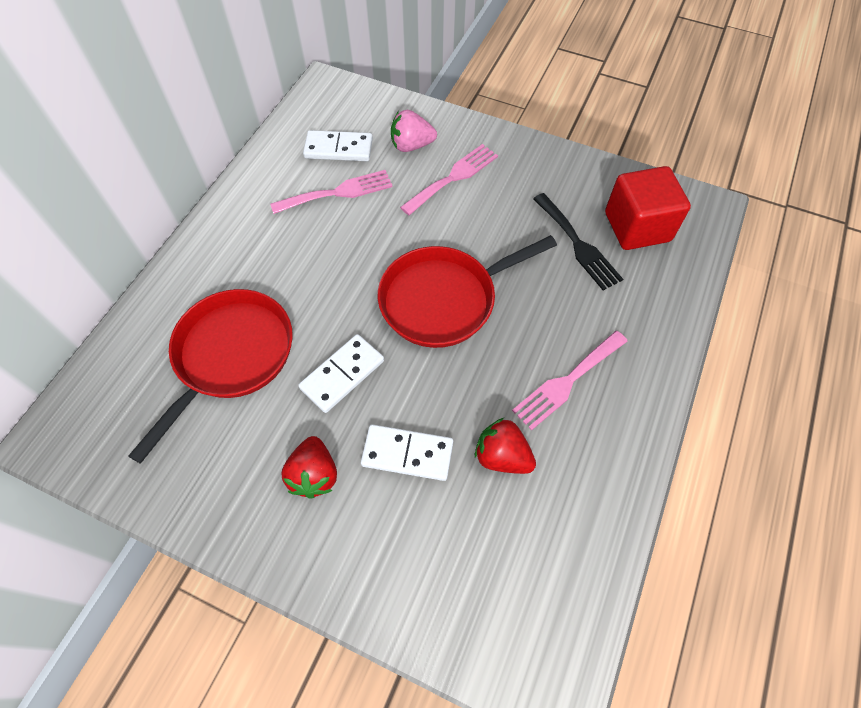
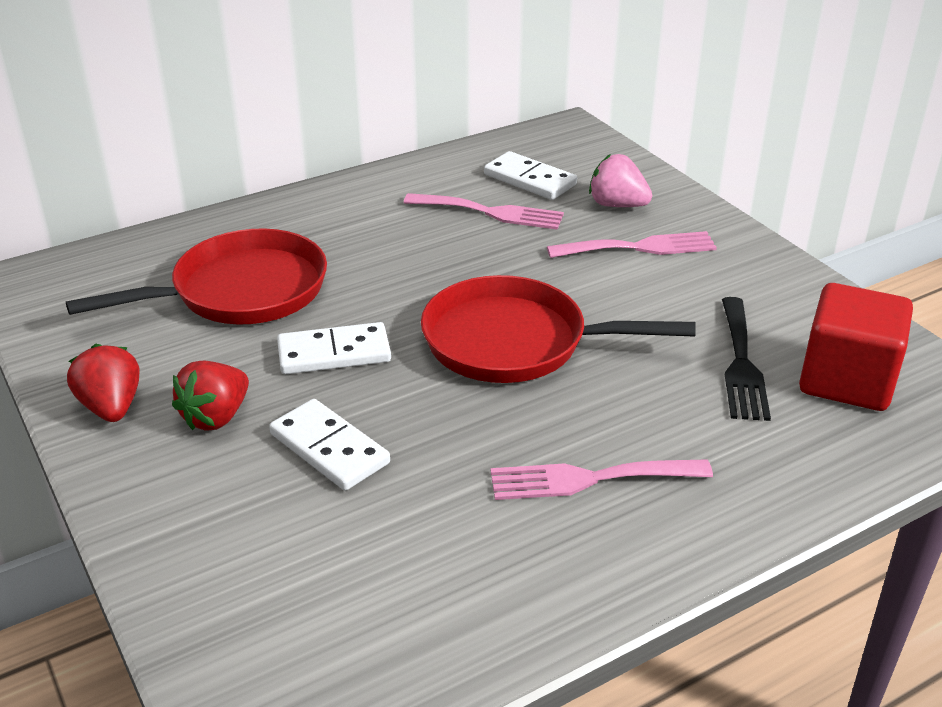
camera: 35 degrees right, 25 degrees down
(502, 456) = (433, 504): red strawberry -> red strawberry (111, 407)

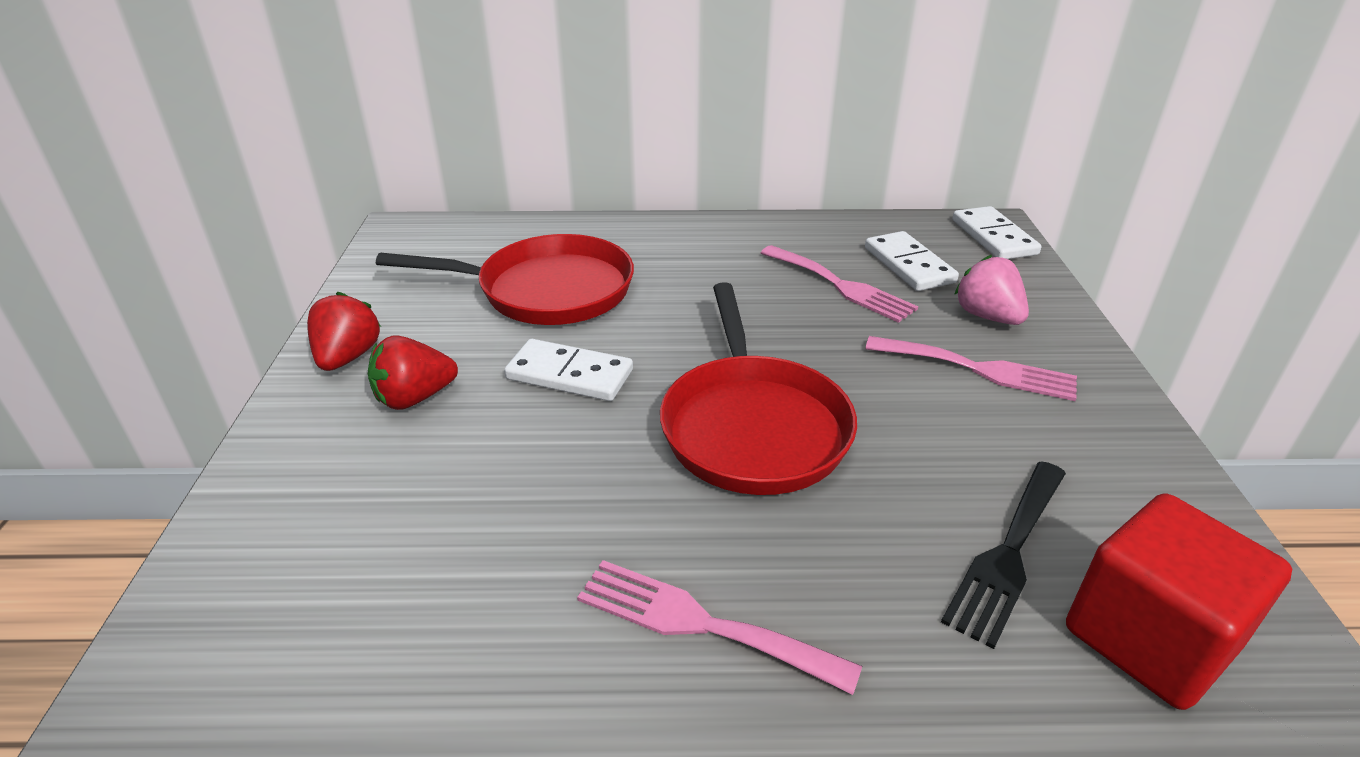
camera: 30 degrees right, 0 degrees up
(329, 448) = (476, 469): white domino -> white domino (994, 237)
(514, 342) = (753, 426): red pan -> red pan turned 135 degrees counterclockwise

